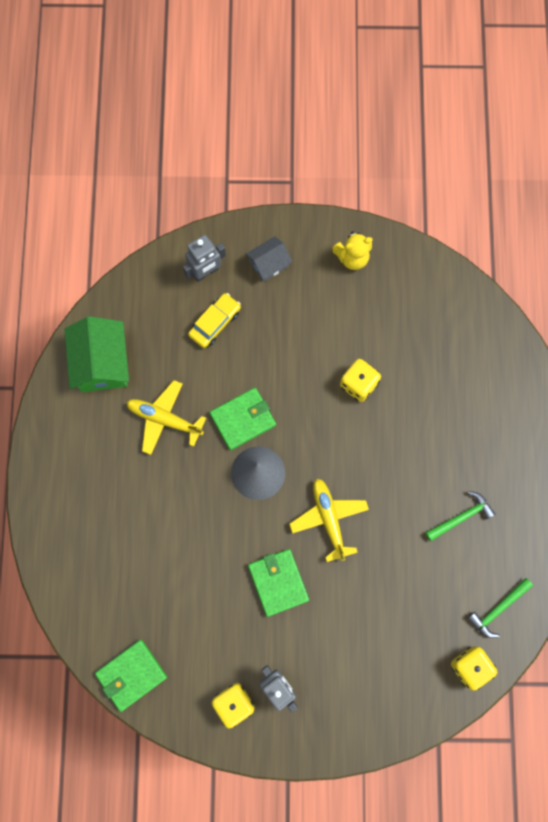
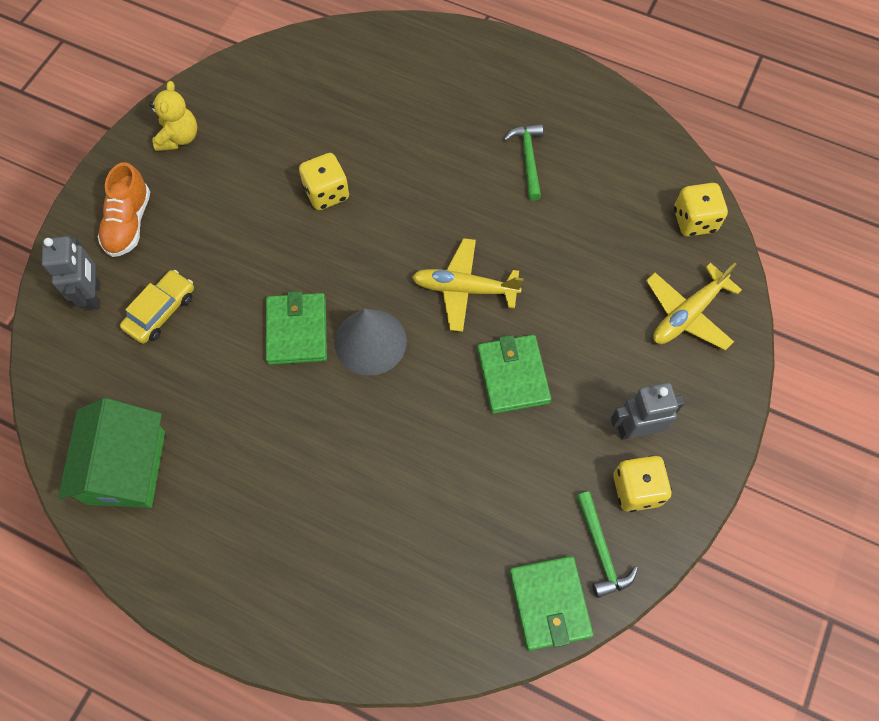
camera: 65 degrees left, 10 degrees down
(102, 363) = (126, 467): green house -> green house turned 75 degrees clockwise
(164, 419) = (244, 421): yellow plane -> yellow plane (687, 314)
(215, 323) = (161, 311): yellow car -> yellow car turned 60 degrees clockwise
(269, 264) = (129, 223): grey house -> orange shoe
(278, 582) = (512, 375): green wallet -> green wallet turned 75 degrees clockwise
(498, 609) = (643, 168): green hammer -> green hammer (601, 551)

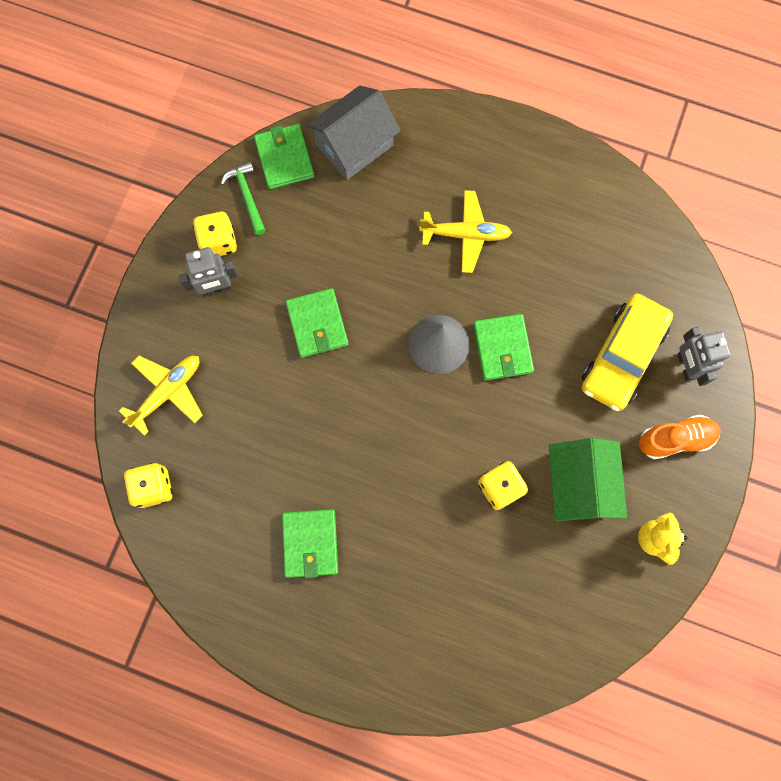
camera: 175 degrees right, 10 degrees up
(126, 467) = (613, 226): green house -> green house (579, 484)
(129, 223) = (675, 439): orange shoe -> orange shoe turned 75 degrees clockwise
(161, 311) = (622, 356): yellow car -> yellow car, size x1.71
(451, 616) = (354, 145): none -> grey house
(464, 289) = (363, 399): yellow plane -> yellow plane (466, 234)
(528, 159) = (310, 543): green hammer -> green wallet

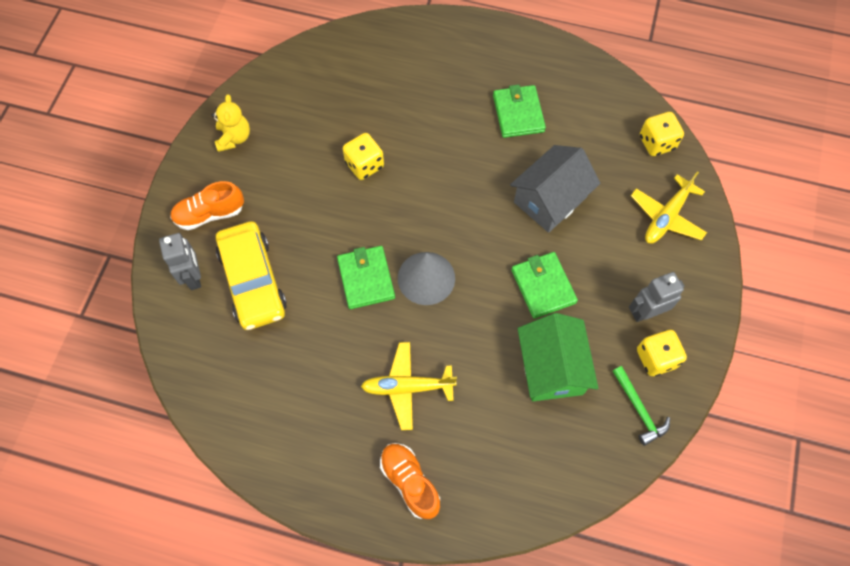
camera: 175 degrees right, 10 degrees down
(284, 158) = (609, 456): green wallet -> none
(354, 145) = (536, 479): grey house -> grey house (550, 200)
(469, 152) = (410, 482): none -> orange shoe
(579, 484) = (297, 172): green house -> green house (551, 368)
(622, 356) = (253, 281): yellow car -> yellow car turned 135 degrees clockwise

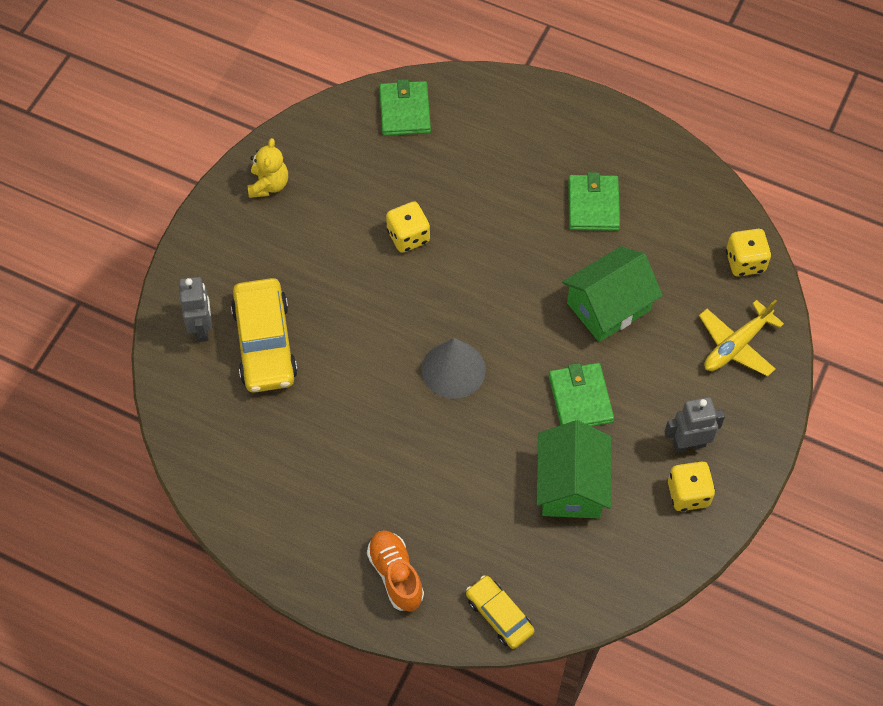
camera: 10 degrees right, 5 degrees down
(209, 214) = (229, 264): orange shoe -> none
(366, 279) = (387, 360): green wallet -> green wallet (404, 111)
(407, 387) = (411, 480): yellow plane -> none
(512, 504) = (499, 615): none -> yellow car
(550, 200) = (608, 306): grey house -> green house
(639, 409) = (657, 543): green hammer -> none

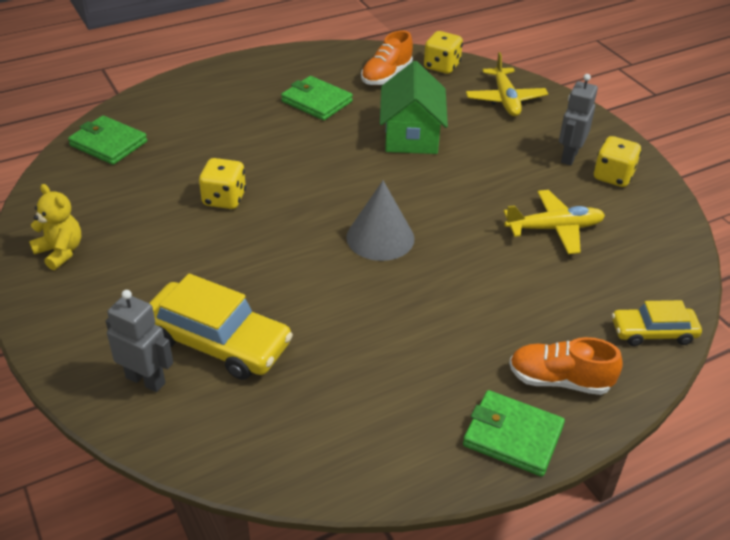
camera: 55 degrees left, 20 degrees down
(571, 485) = (554, 229): green house -> yellow plane
(580, 399) = (478, 186): green wallet -> green wallet (512, 436)
(685, 229) = (386, 76): none -> orange shoe

